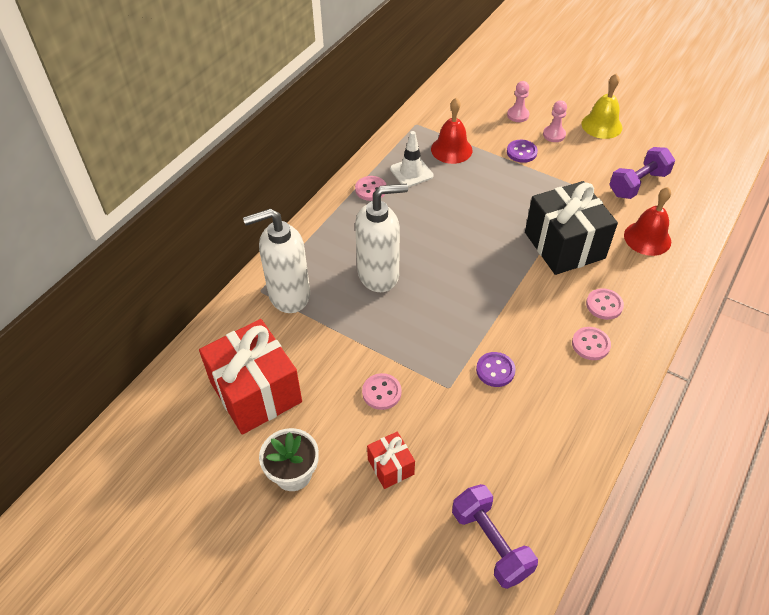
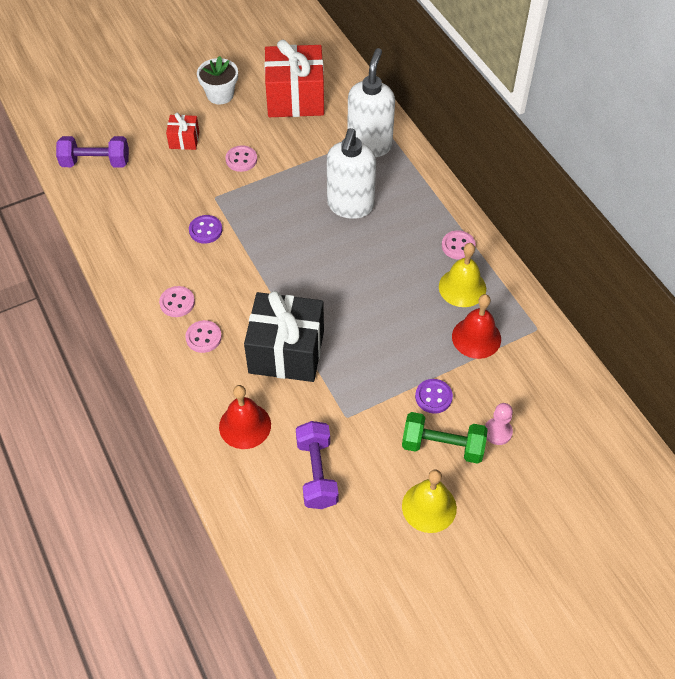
camera: 120 degrees right, 5 degrees up
(411, 172) = (462, 287): white traffic cone -> yellow bell
(554, 135) = (442, 446): pink pawn -> green dumbbell

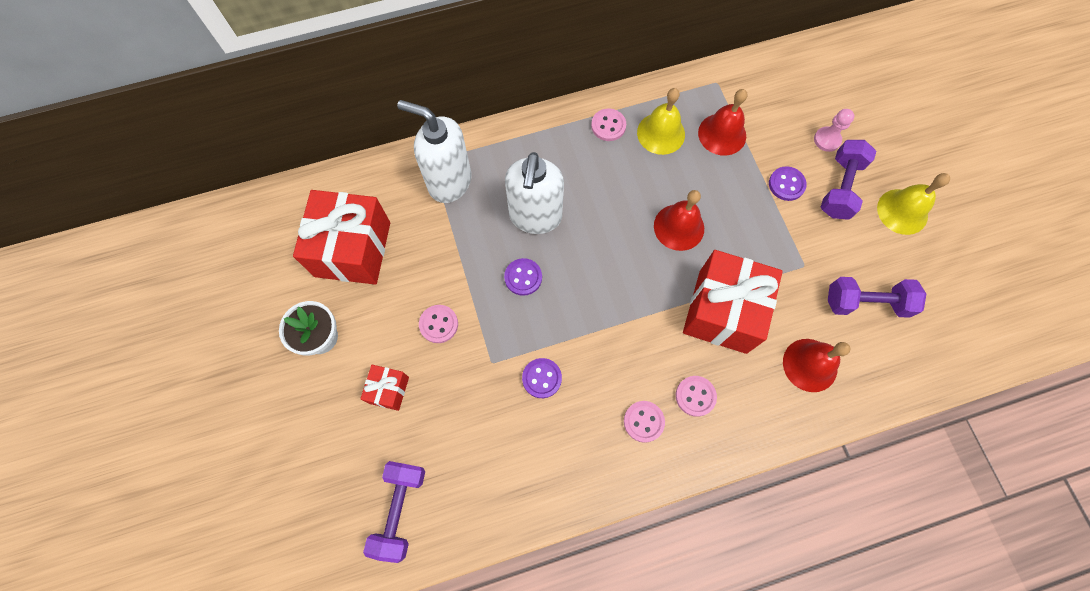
camera: 80 degrees left, 15 degrees up
(286, 352) = (722, 311): black gift -> red gift
(292, 206) = (523, 277): none -> purple button
(350, 206) = (535, 217): white soap dispenser -> white soap dispenser turned 75 degrees clockwise
(364, 311) = (679, 227): none -> red bell
(442, 446) = (840, 187): green dumbbell -> purple dumbbell

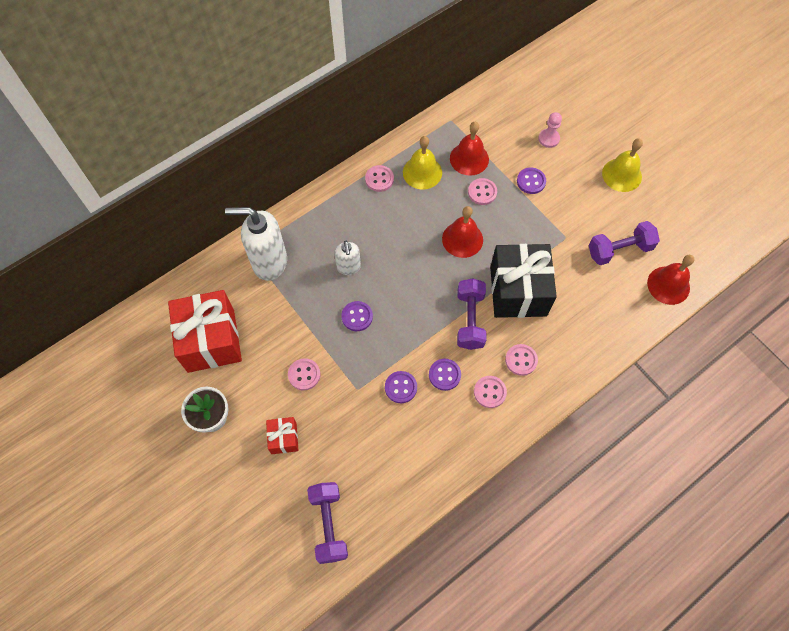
camera: 20 degrees left, 5 degrees down
(535, 217) = (348, 267): white soap dispenser -> white soap dispenser, size x0.54
(598, 381) = (444, 375): none -> purple button
(722, 311) = (518, 291): red gift -> black gift
(723, 179) = (482, 192): none -> pink button
(810, 365) = (595, 308): red bell -> red bell (668, 285)
(840, 187) = (571, 171): purple dumbbell -> purple dumbbell (470, 320)

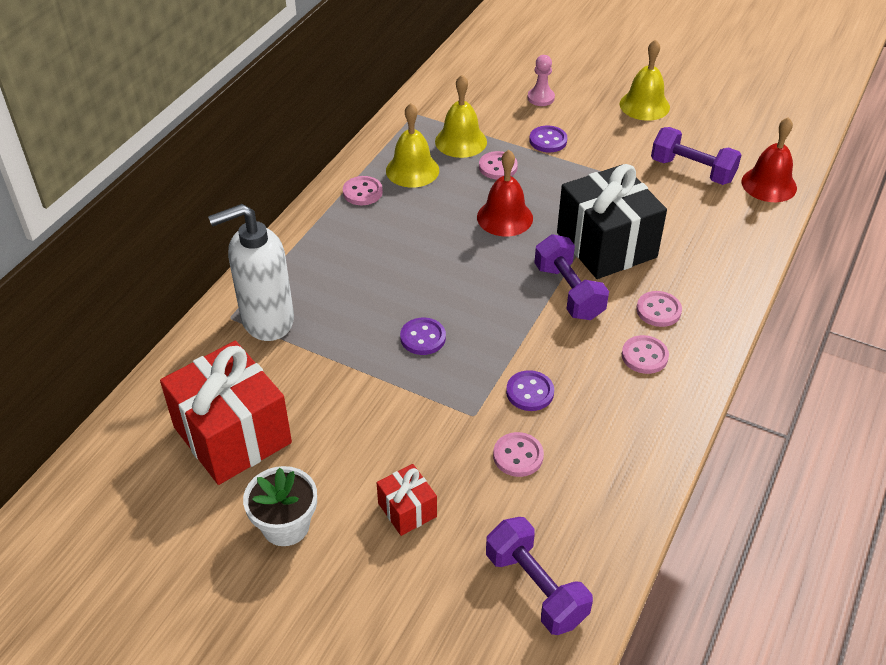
camera: 25 degrees left, 20 degrees down
(304, 375) = (391, 426): pink button -> pink button (518, 456)
(348, 267) = (379, 291): white soap dispenser -> none
(444, 375) = (576, 358): purple button -> none
(469, 158) = (461, 141): red bell -> yellow bell
(619, 250) = (692, 170): purple dumbbell -> purple dumbbell turned 75 degrees clockwise

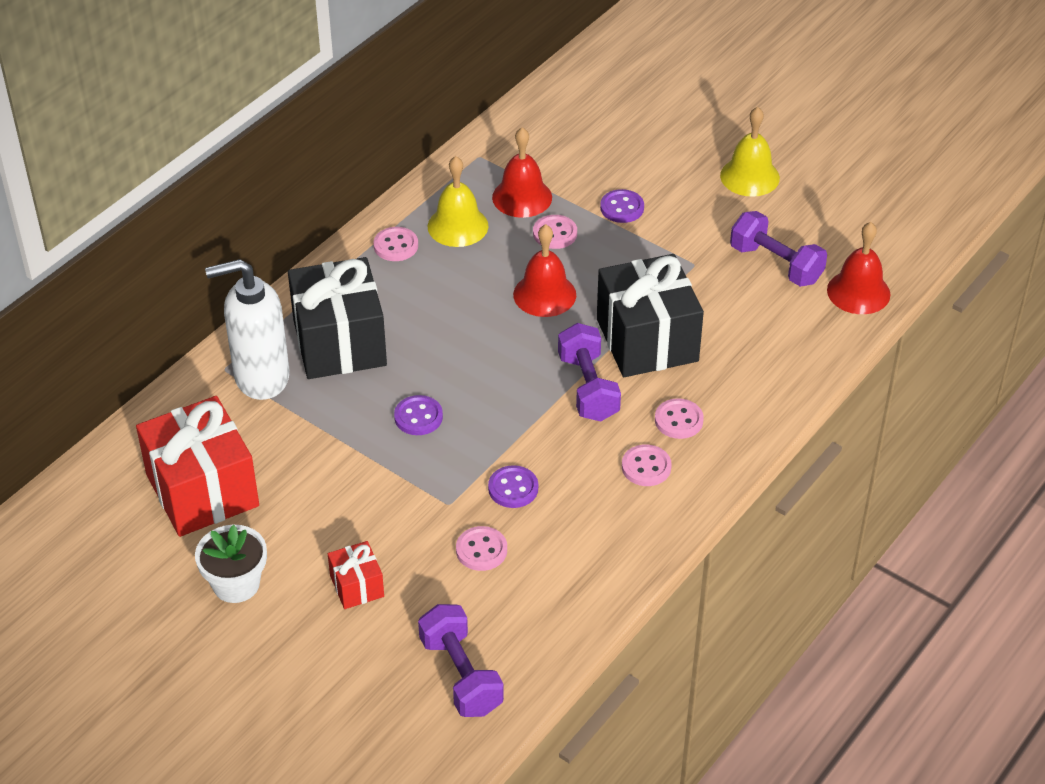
camera: 10 degrees right, 0 degrees up
(332, 280) = (339, 343): none -> black gift
(461, 141) = (522, 197): yellow bell -> red bell
(541, 98) = (630, 153): pink pawn -> none

